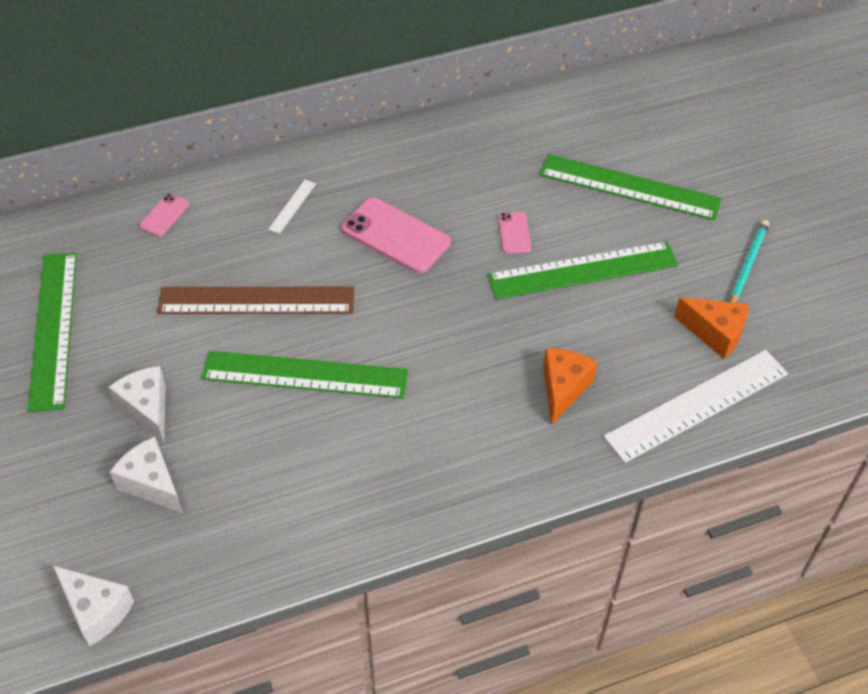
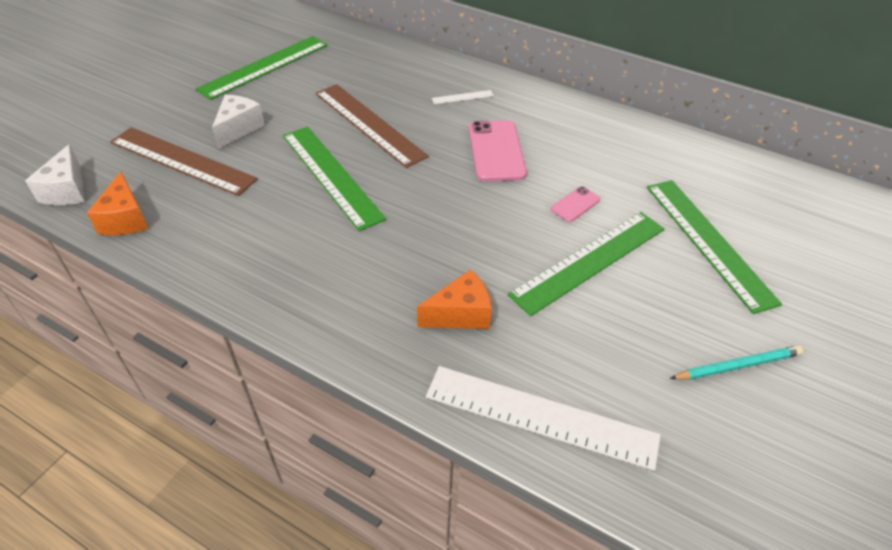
camera: 50 degrees right, 5 degrees down
(151, 484) = (182, 160): white cheese -> brown ruler
(164, 215) = (393, 57): pink phone -> none
(583, 271) = (589, 261): green ruler -> green ruler turned 75 degrees counterclockwise
(715, 333) = (633, 384): orange cheese -> orange cheese (125, 219)

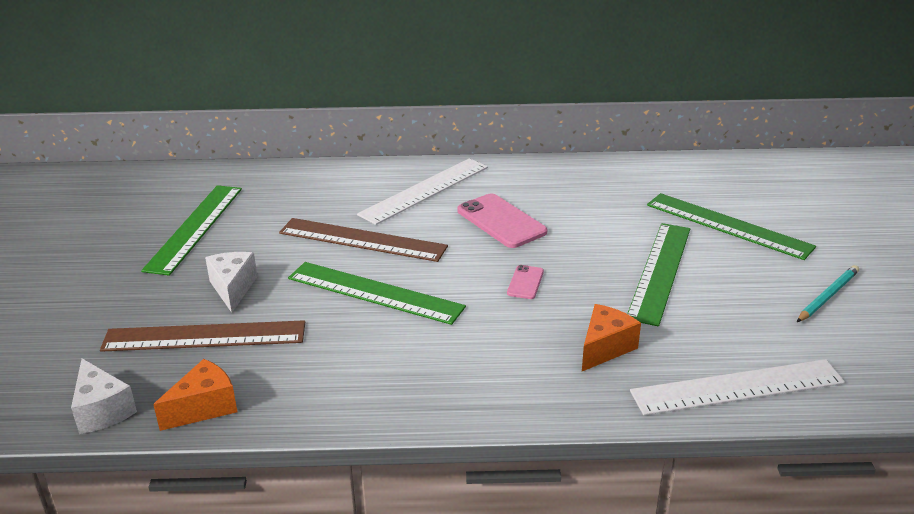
camera: 30 degrees left, 15 degrees down
(125, 219) = (204, 407): orange cheese -> orange cheese turned 90 degrees counterclockwise
(462, 97) = (424, 190): white ruler -> white ruler, size x2.41
(575, 204) = (607, 237): pink phone -> pink phone (525, 282)

